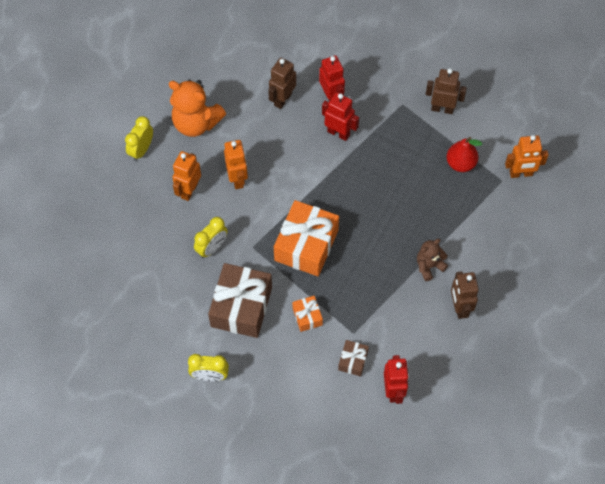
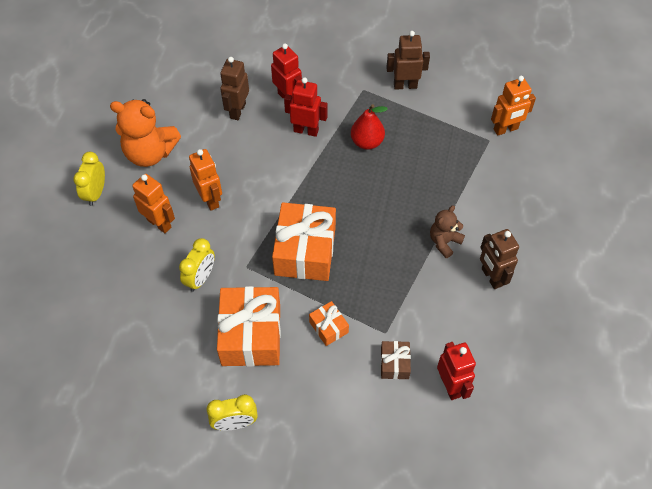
camera: 15 degrees left, 5 degrees down
(189, 190) = (159, 223): orange robot -> orange robot turned 120 degrees clockwise
(241, 307) = (251, 335): brown gift -> orange gift
(460, 163) = (441, 133): red pear -> red pear (367, 142)

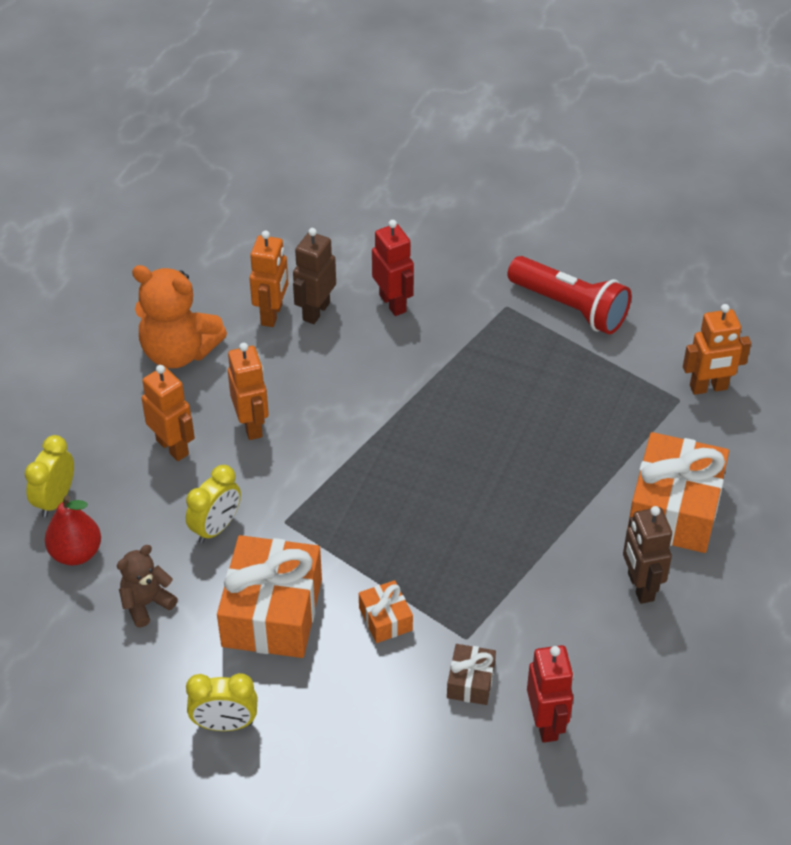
camera: 10 degrees right, 10 degrees down
(96, 193) = (91, 395): yellow clock -> yellow clock (55, 500)
(208, 117) = (272, 314): none -> orange robot
(305, 251) = (373, 513): orange gift -> orange gift (674, 509)
(306, 130) = (410, 351): red robot -> none
(367, 142) = (496, 378): red pear -> red pear (76, 553)
(405, 85) = (570, 308): brown robot -> red flashlight
(444, 242) = (580, 529): brown teddy bear -> brown teddy bear (146, 603)

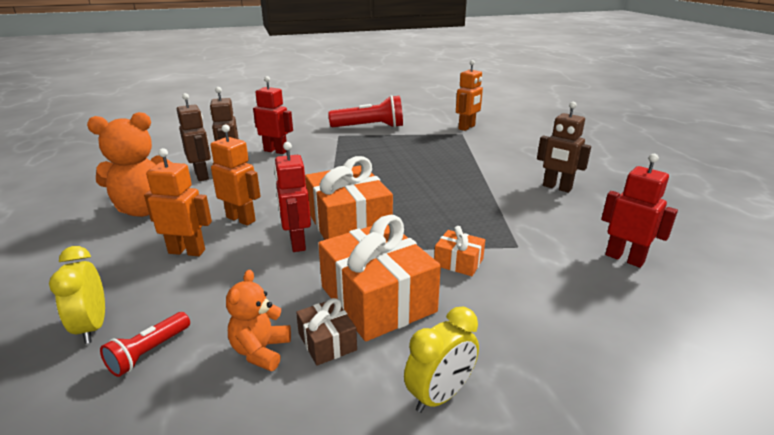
camera: 40 degrees left, 20 degrees down
(76, 553) = (148, 352): red pear -> red flashlight
(146, 603) = (261, 351): brown teddy bear -> orange teddy bear
(216, 528) = (273, 275): yellow clock -> none
(271, 496) = (297, 243): none -> red robot
(272, 314) = (202, 175): orange robot -> brown robot
(470, 681) = (555, 263): brown gift -> brown gift (327, 342)
(674, 509) = (520, 160): orange gift -> orange gift (349, 223)

